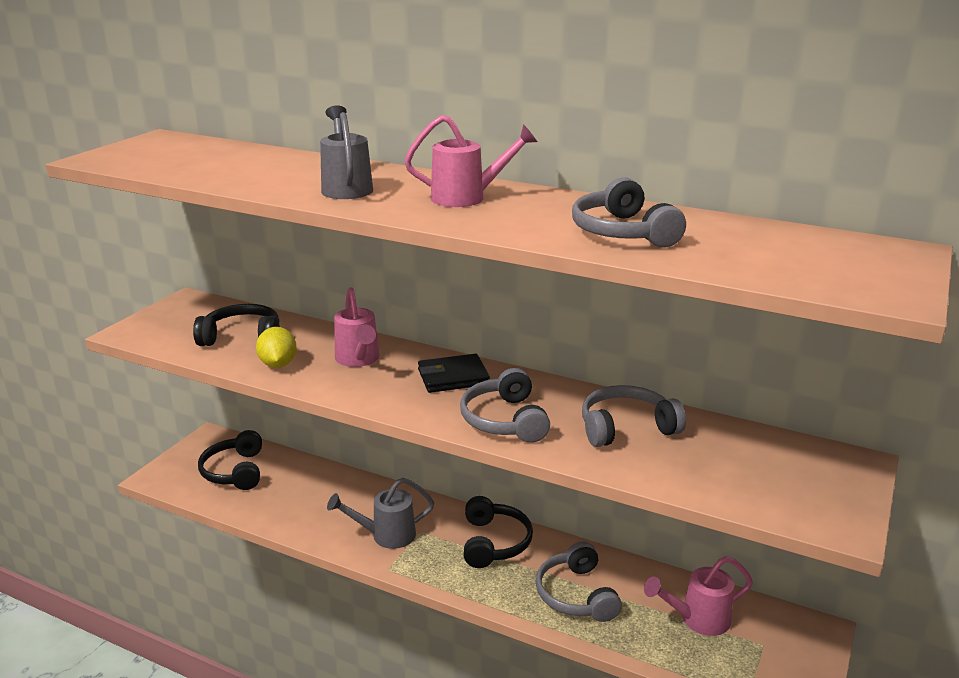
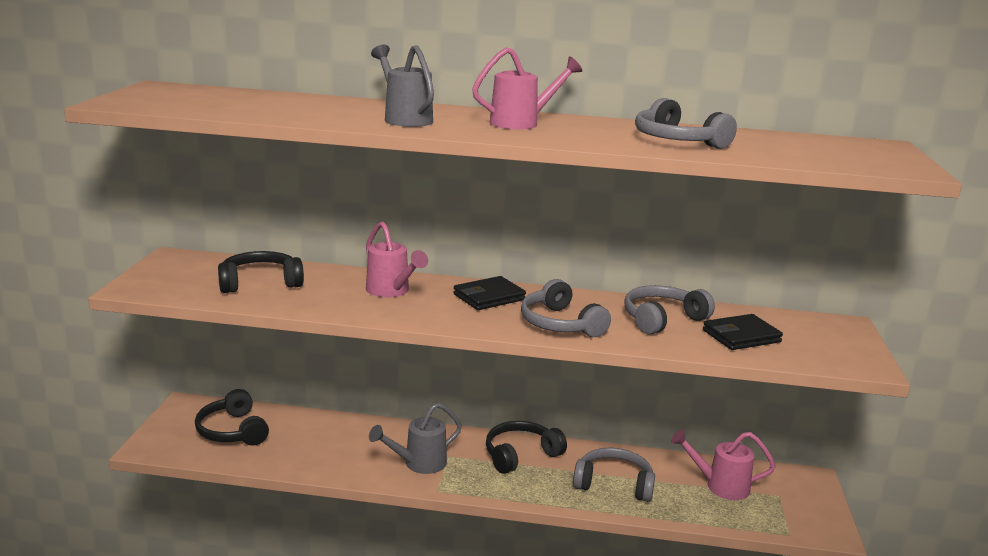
camera: 20 degrees left, 5 degrees down
(278, 364) = (316, 301): yellow lemon -> none
(494, 542) = (520, 455): black headphones -> black headphones turned 105 degrees counterclockwise
(576, 595) = (614, 484): grey headphones -> grey headphones turned 135 degrees clockwise
(698, 619) = (720, 486): pink watering can -> pink watering can turned 45 degrees clockwise
(706, 462) = (741, 336): none -> black wallet

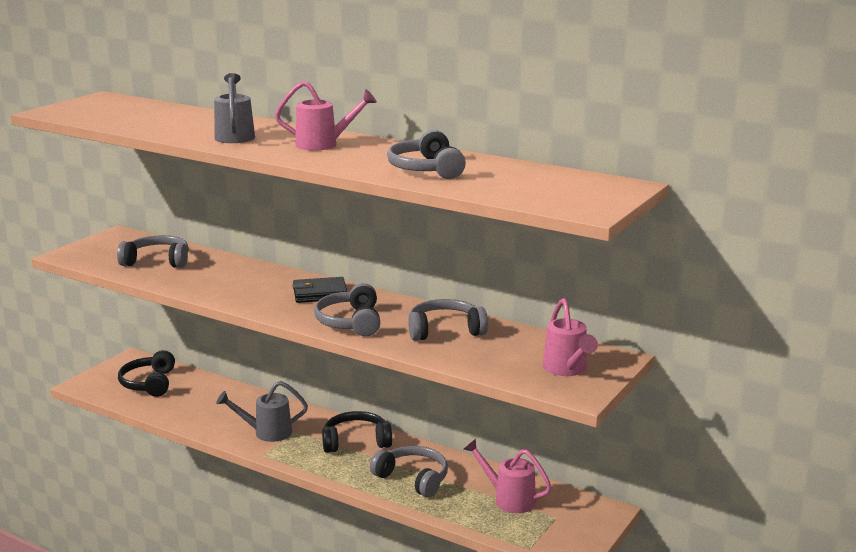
camera: 25 degrees right, 0 degrees up
(260, 283) = (157, 261): black headphones -> grey headphones
(391, 291) = (247, 279): pink watering can -> pink watering can (567, 369)
(741, 336) = (497, 354): black wallet -> none

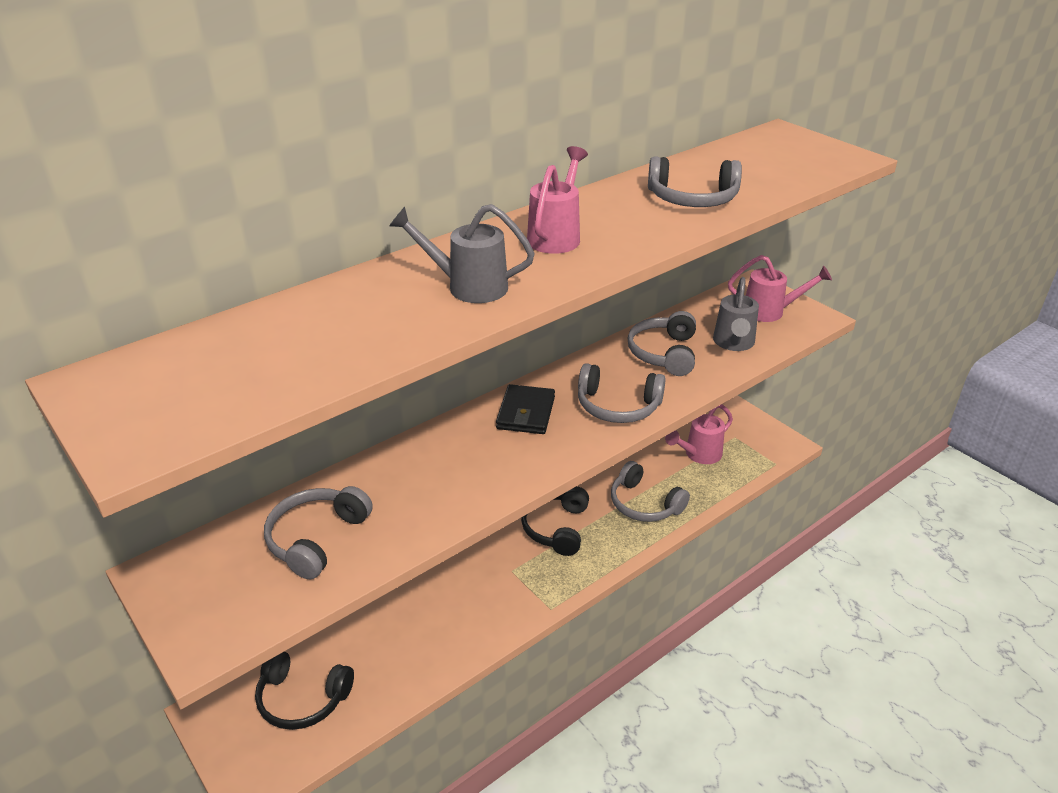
camera: 70 degrees left, 15 degrees up
(267, 432) = (503, 596): grey watering can -> grey watering can (733, 343)
(413, 478) = (644, 504): grey headphones -> grey headphones turned 105 degrees counterclockwise

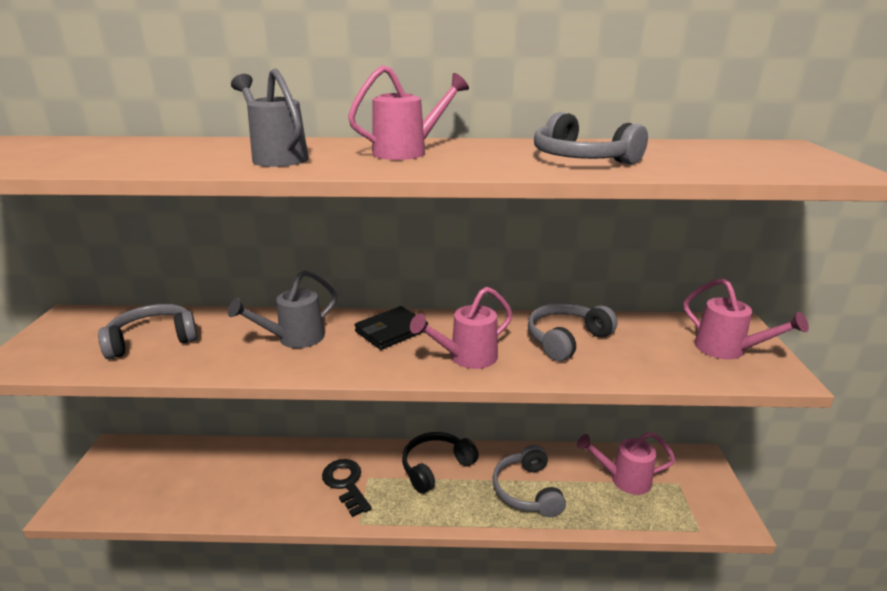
camera: 40 degrees right, 10 degrees down
(302, 698) = (156, 475): black headphones -> none
(499, 587) = (346, 483): none -> black key
(618, 406) = (467, 358): grey headphones -> pink watering can
(733, 343) = (648, 359): grey watering can -> grey watering can (294, 339)

